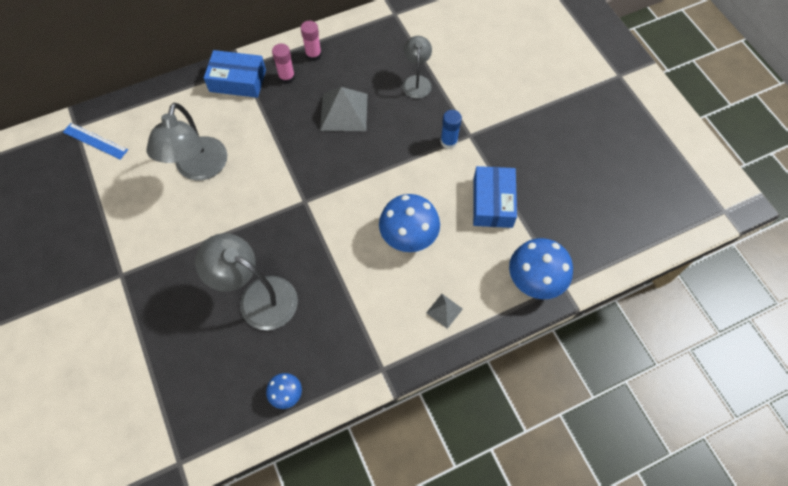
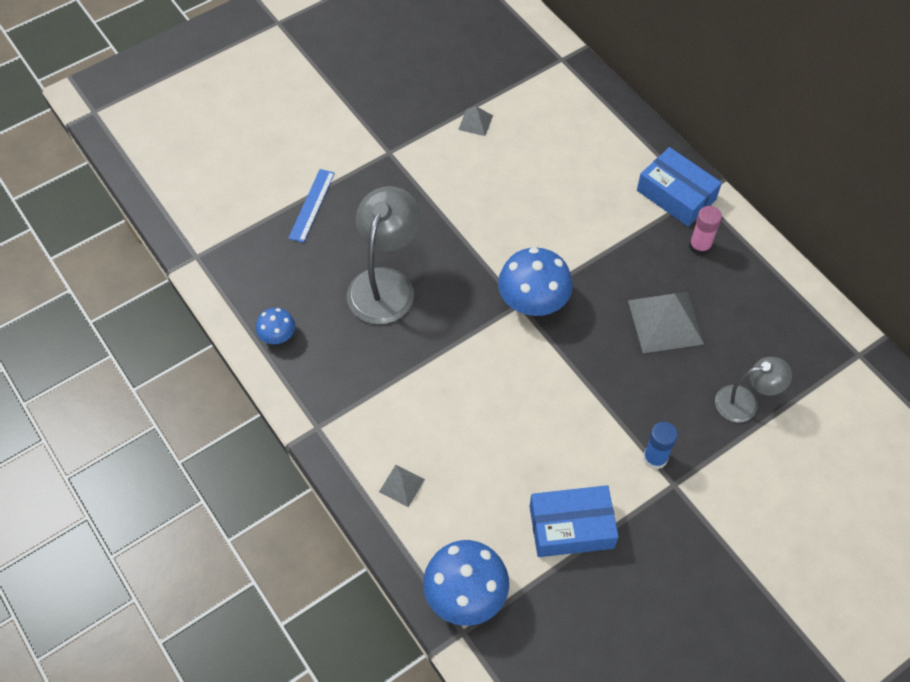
camera: 80 degrees right, 5 degrees down
(95, 141) = (547, 82): blue ruler -> blue ruler (311, 205)
(115, 201) = (475, 122): none -> grey pyramid
(199, 169) = (537, 187): grey lamp -> none
(237, 81) = (676, 195): blue box -> blue box turned 45 degrees counterclockwise
(313, 54) = (747, 269): pink glue stick -> none
(408, 235) = (498, 429): blue mushroom -> blue mushroom (533, 301)

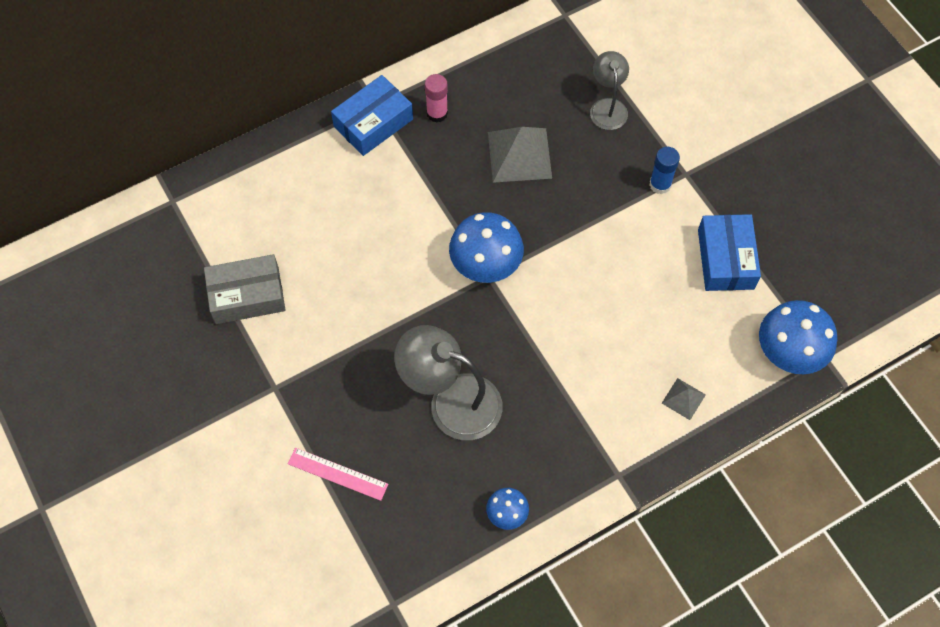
camera: 85 degrees left, 5 degrees up
(311, 205) = (337, 474): blue ruler -> pink ruler
(475, 122) = (247, 295): grey pyramid -> grey box

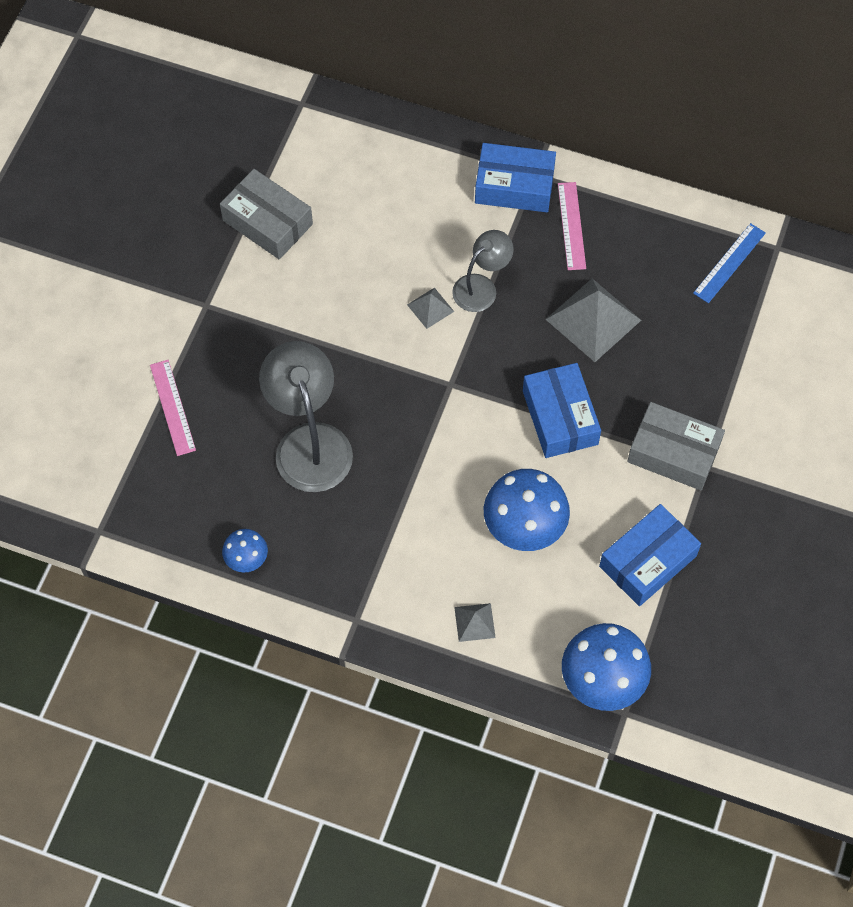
camera: 50 degrees right, 0 degrees up
(417, 244) = (430, 308): none -> grey pyramid
(437, 113) = (572, 226): pink glue stick -> pink ruler
(486, 264) = (460, 373): blue mushroom -> blue mushroom (524, 525)
(551, 48) = (729, 263): none -> blue ruler
(574, 230) = (560, 417): none -> blue box
(607, 107) = (713, 353): grey lamp -> grey lamp (481, 287)
(660, 184) = (673, 453): blue glue stick -> grey box

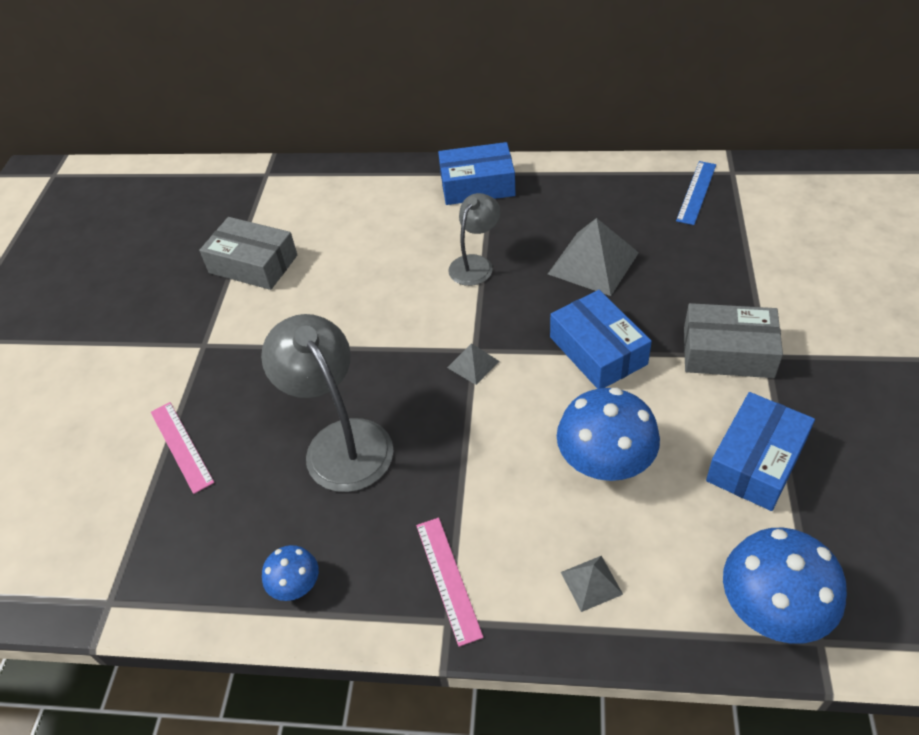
camera: 10 degrees left, 15 degrees down
(430, 308) = (432, 292): grey pyramid -> grey pyramid (473, 364)
(572, 226) = (541, 200): pink ruler -> pink ruler (448, 579)

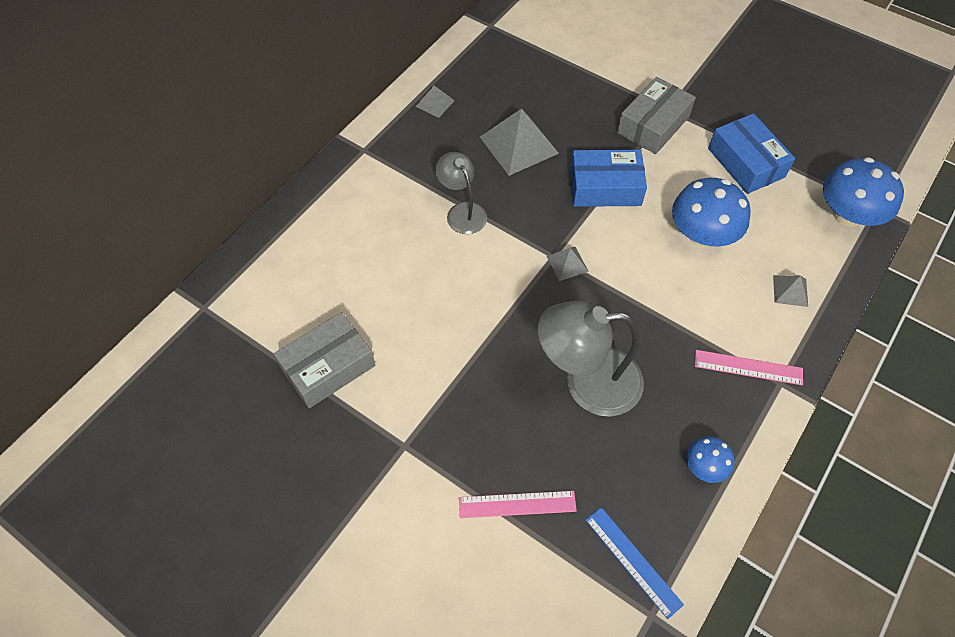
camera: 65 degrees left, 10 degrees up
(477, 185) = (370, 166): blue box -> none
(589, 186) = (435, 103): none -> grey pyramid
(696, 192) = (494, 53): blue ruler -> blue ruler (633, 561)

